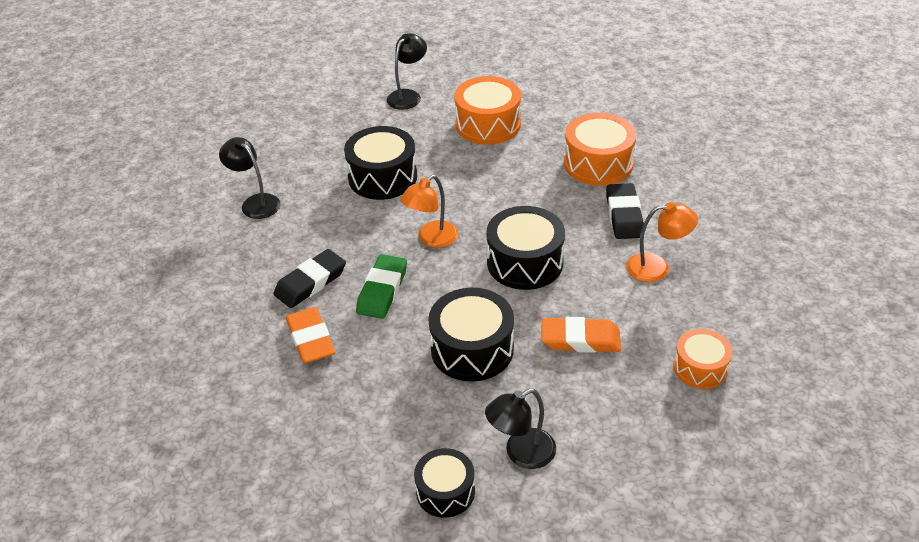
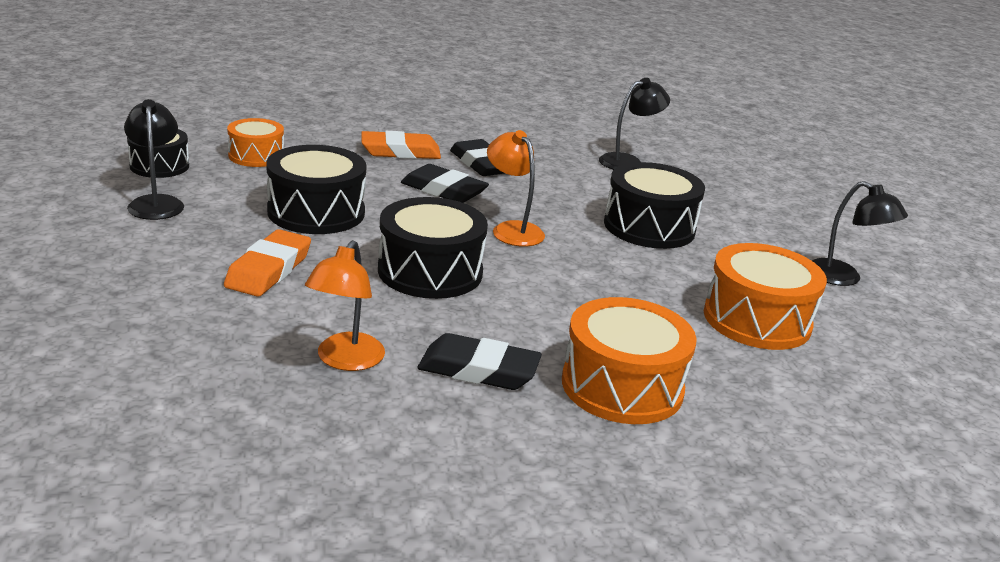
camera: 100 degrees right, 15 degrees down
(382, 290) = (444, 190): green eraser -> black eraser
(700, 368) = (138, 331): orange drum -> orange drum (256, 156)

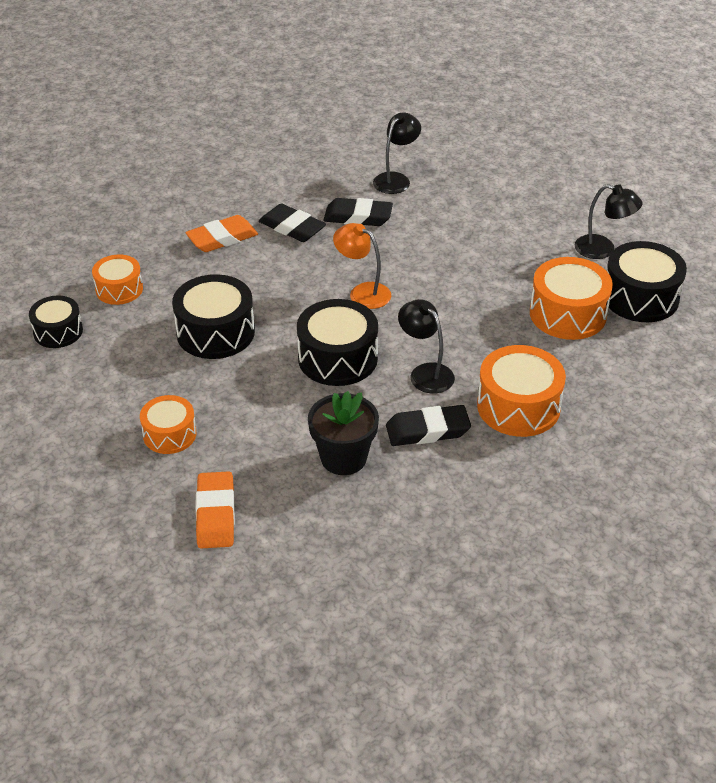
camera: 20 degrees left, 15 degrees up
(156, 203) = (94, 371): black lamp -> black lamp (425, 373)
(170, 273) = (169, 434): none -> orange drum
(269, 270) = (231, 402): orange eraser -> orange eraser (215, 514)
(345, 360) = (343, 458): orange lamp -> black flower pot
(444, 190) = (286, 270): black eraser -> black eraser (358, 217)
(649, 227) = (452, 249): black drum -> black drum (640, 297)

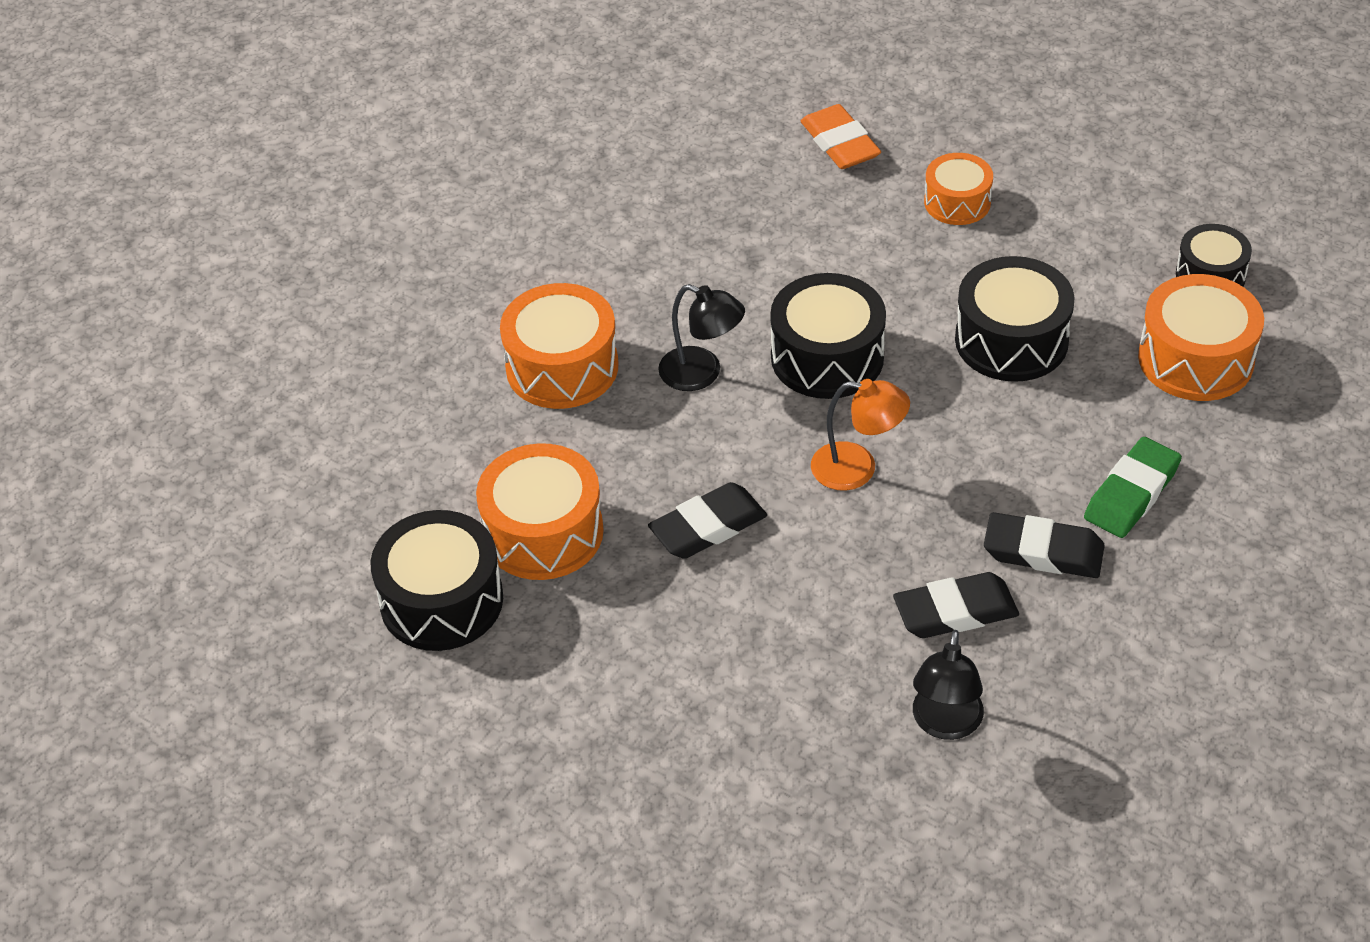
camera: 160 degrees right, 5 degrees up
(119, 289) = (1195, 359): orange drum -> orange drum, size x1.60
(222, 238) = (1131, 493): orange eraser -> green eraser
(343, 458) = (741, 239): black flower pot -> none
(427, 430) = (661, 301): black eraser -> black eraser (708, 527)
(603, 249) = (525, 682): black lamp -> none

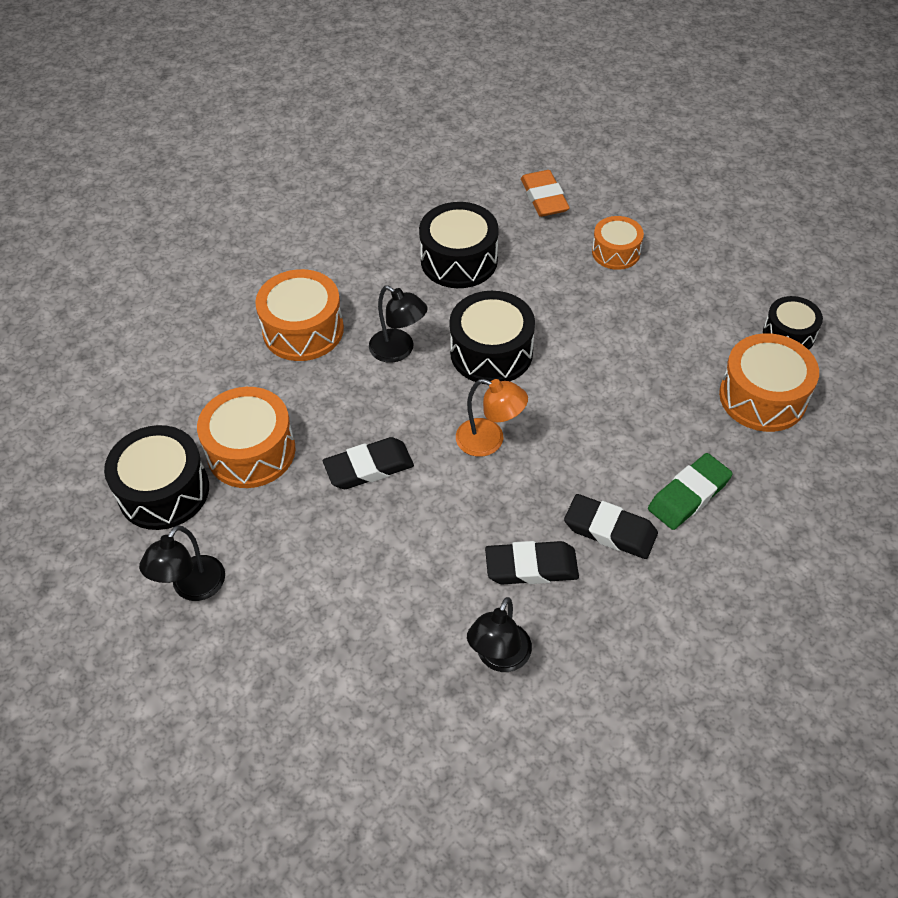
camera: 10 degrees right, 5 degrees up
(522, 711) = (192, 588): none -> black lamp
(1011, 340) = (628, 361): black drum -> black drum (459, 260)

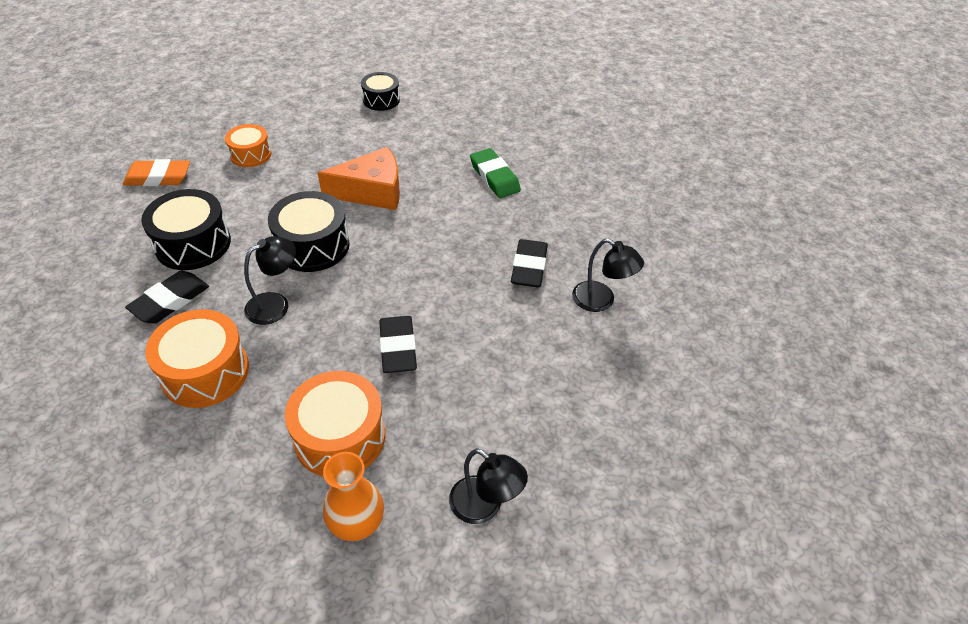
camera: 80 degrees left, 5 degrees down
(164, 491) = (357, 524): black drum -> orange vase
(489, 441) = (404, 266): orange lamp -> none
(602, 377) = (372, 191): none -> orange cheese
(610, 530) = (510, 220): black eraser -> black eraser (170, 301)
(762, 397) = (428, 125): orange drum -> none

